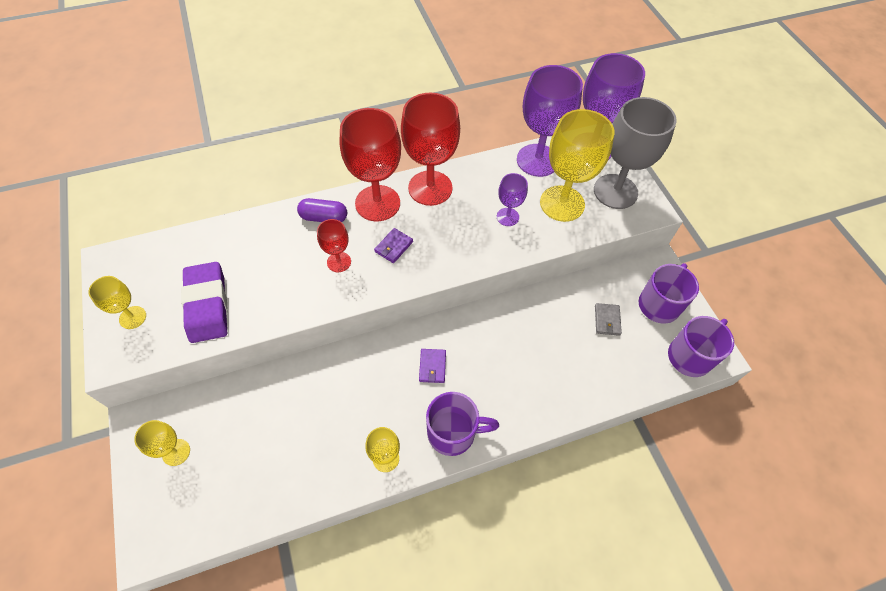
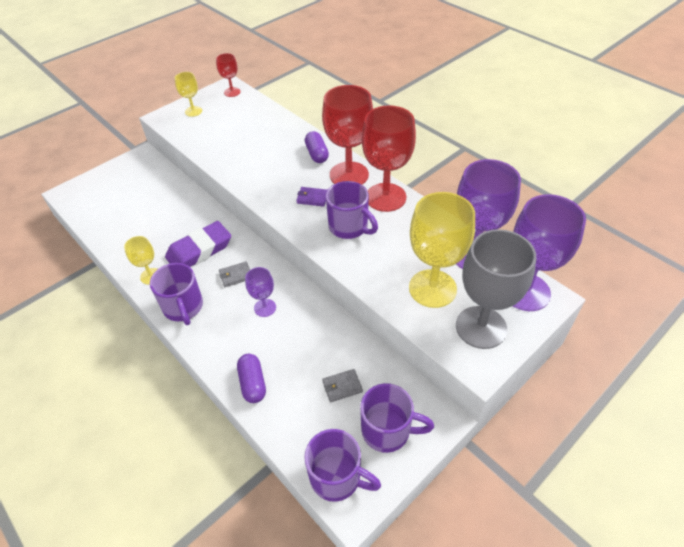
camera: 70 degrees right, 10 degrees down
(176, 452) = (127, 178): yellow goblet -> none
(207, 305) = (215, 134): purple eraser -> purple eraser (199, 250)
(339, 262) = (281, 176): red goblet -> red goblet (232, 92)
(432, 366) = (236, 275): purple wallet -> grey wallet
(455, 232) = (349, 227): none -> purple mug
(507, 217) = (388, 255): purple goblet -> purple goblet (265, 308)
(578, 392) = (253, 383): none -> purple capsule

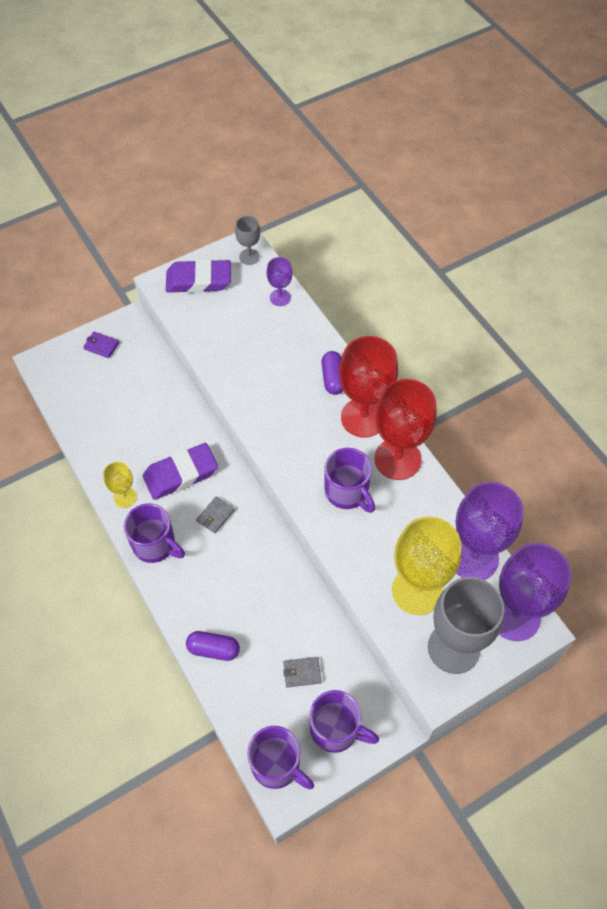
camera: 10 degrees right, 10 degrees up
(183, 307) = (155, 545): purple mug -> purple mug turned 45 degrees counterclockwise
(193, 111) = (199, 280): yellow goblet -> purple eraser
(232, 92) = (249, 257): red goblet -> grey goblet
(236, 275) = (215, 516): grey wallet -> grey wallet turned 45 degrees counterclockwise
(253, 383) = (213, 649): purple capsule -> purple capsule turned 75 degrees counterclockwise
(265, 308) = (240, 563): purple goblet -> purple goblet (280, 297)
(312, 198) = (315, 443): purple wallet -> purple wallet (101, 346)

